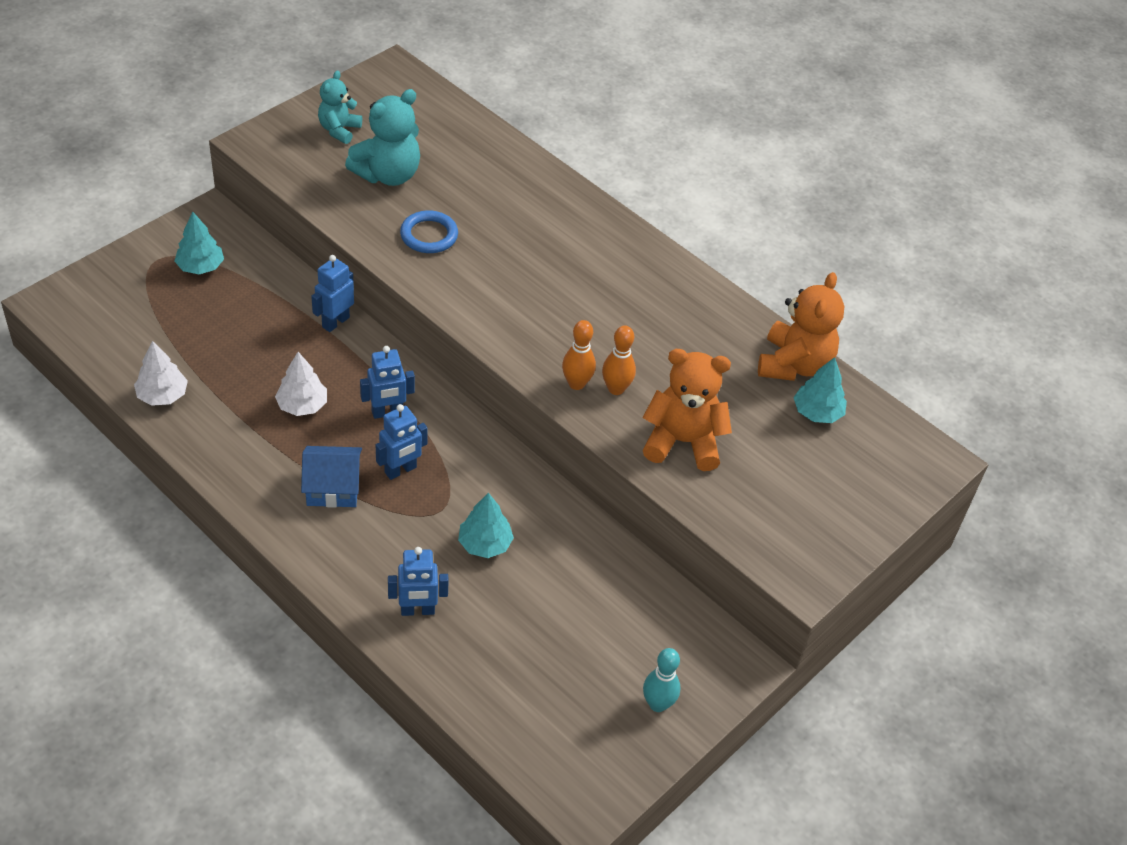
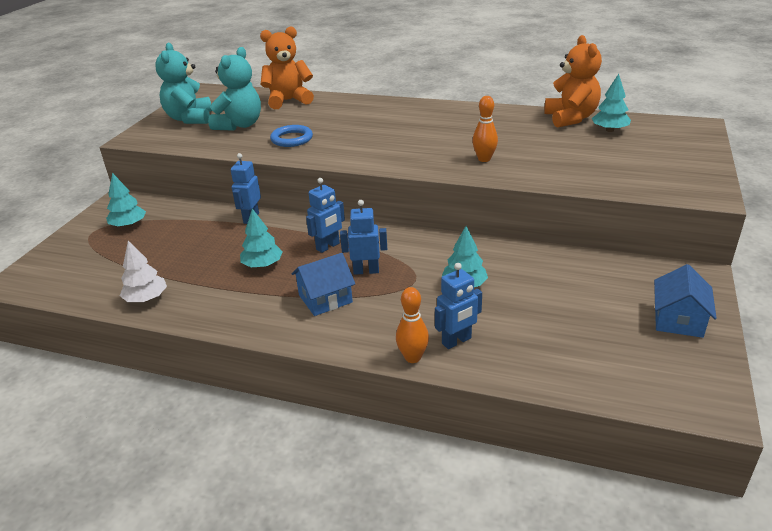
camera: 20 degrees left, 15 degrees down
(302, 405) = (262, 265): white tree -> turquoise tree
(339, 130) = (190, 119): turquoise teddy bear -> turquoise teddy bear, size x1.62
(401, 470) = (366, 271): blue robot -> blue robot turned 120 degrees counterclockwise
(576, 383) = (457, 165): orange bowling pin -> orange bowling pin (412, 357)
(657, 704) = (678, 320): turquoise bowling pin -> blue house
(682, 442) = (553, 166): orange teddy bear -> orange teddy bear (288, 100)

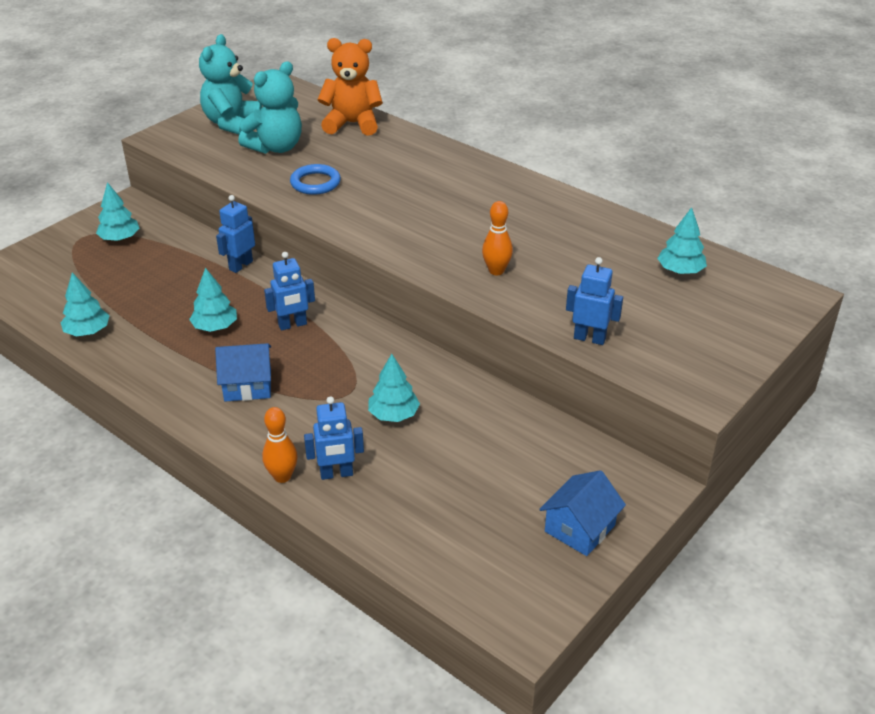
camera: 20 degrees right, 5 degrees up
(146, 299) = (87, 332): white tree -> turquoise tree
(366, 271) = (309, 366): blue robot -> blue robot (589, 338)
(570, 118) = (651, 240): orange teddy bear -> none

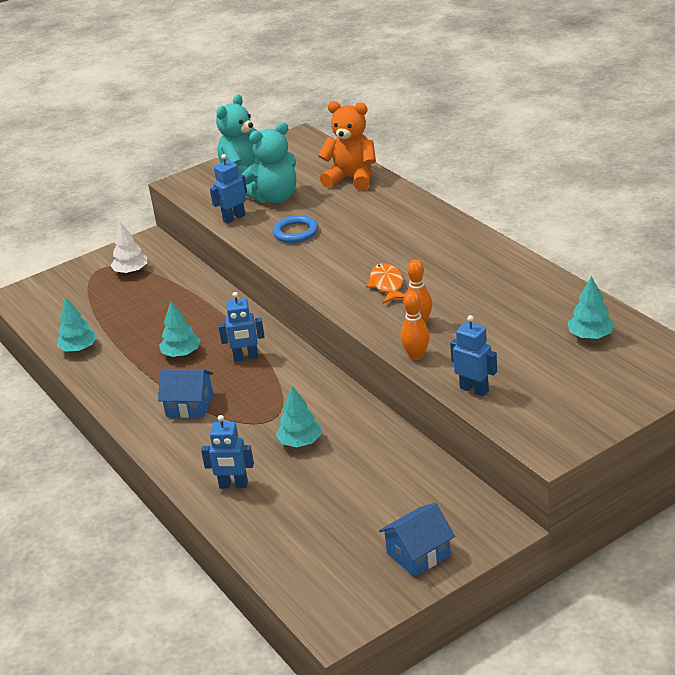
camera: 20 degrees right, 5 degrees down
(120, 238) = (131, 271): turquoise tree -> white tree
(240, 265) = (222, 302): blue robot -> blue robot (234, 218)
(282, 476) = (189, 482): orange bowling pin -> orange bowling pin (416, 356)
(442, 233) = (387, 285): none -> orange fish

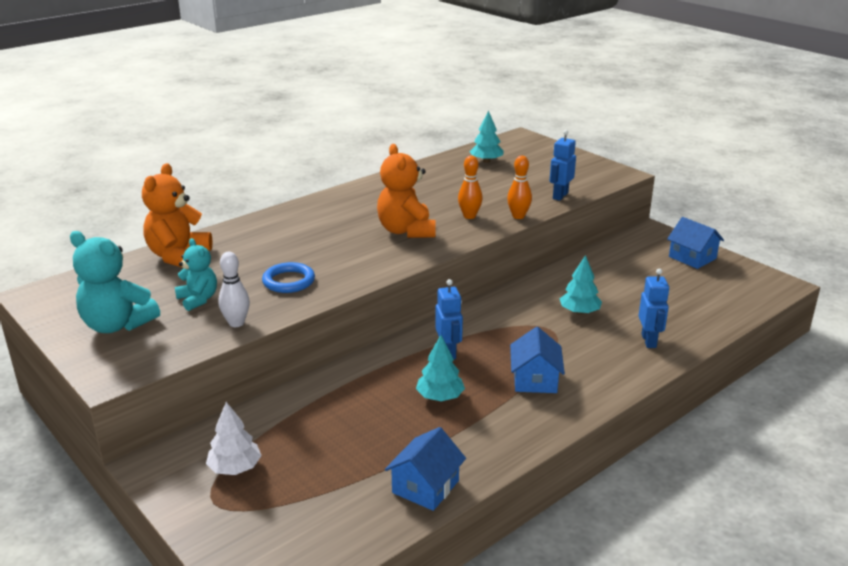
camera: 100 degrees left, 5 degrees down
(79, 349) = (425, 487): turquoise tree -> blue house
(234, 218) = (236, 323): blue robot -> white bowling pin
(275, 198) = (198, 299): turquoise teddy bear -> turquoise teddy bear, size x0.62
(387, 285) = (406, 231): orange fish -> orange teddy bear

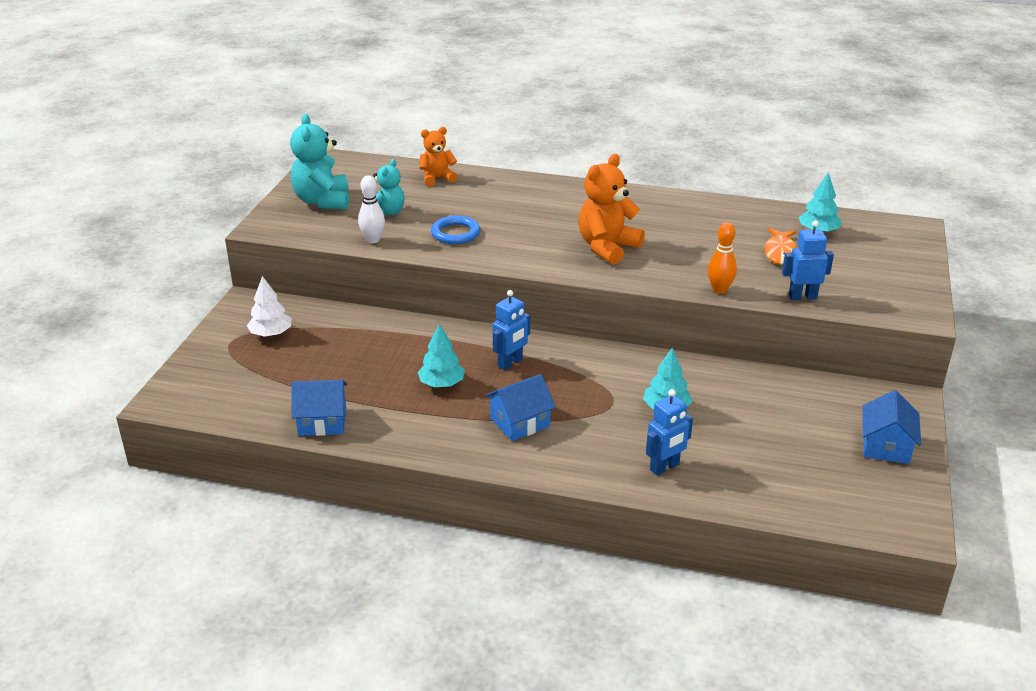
camera: 55 degrees right, 5 degrees up
(178, 256) = (437, 178): orange teddy bear -> orange teddy bear, size x0.62
(469, 216) = (681, 266): orange bowling pin -> none
(497, 181) = (781, 252): none -> orange fish

